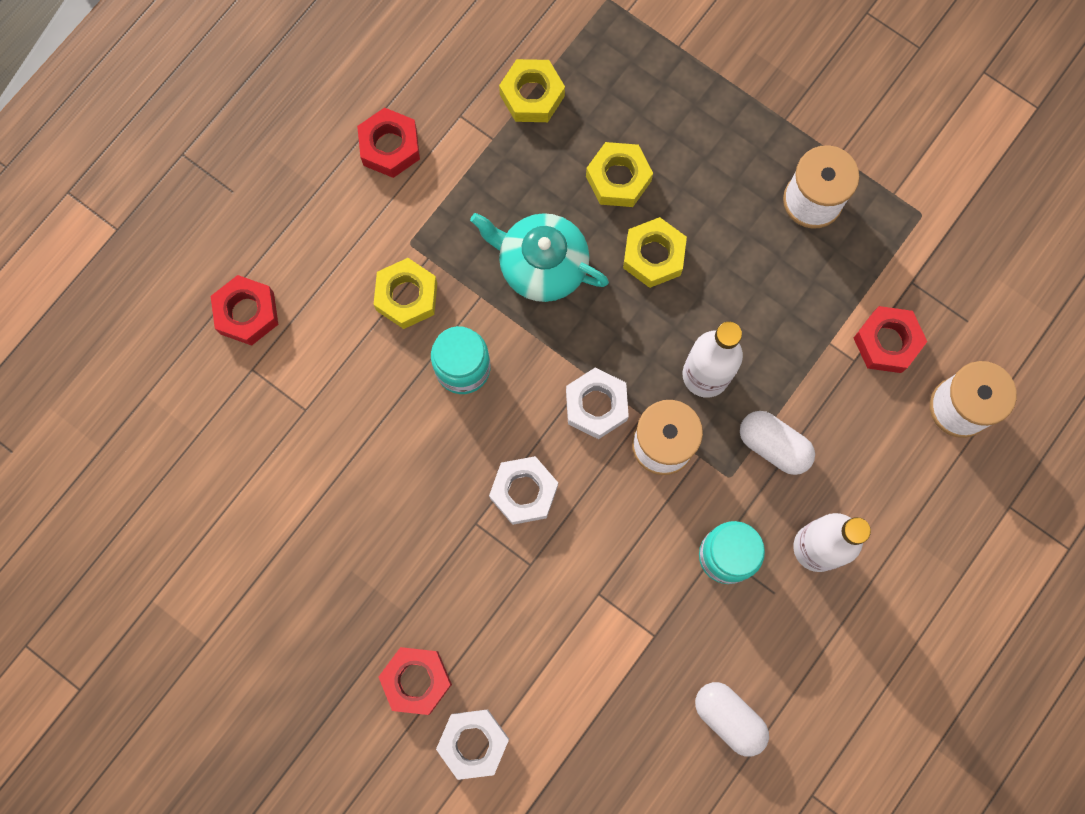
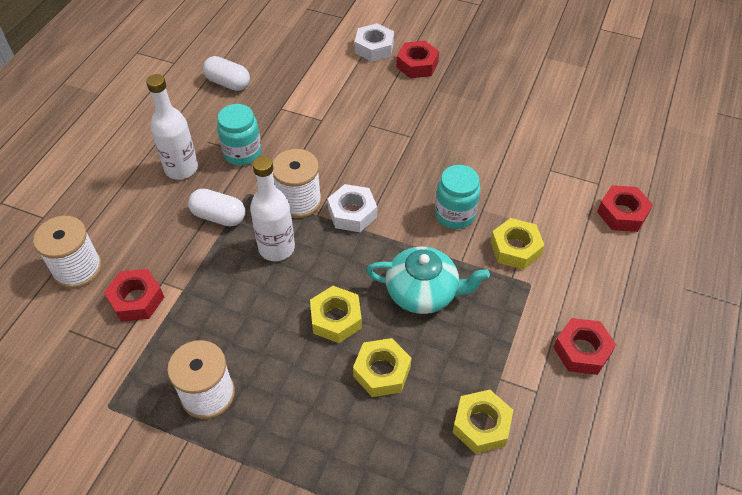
camera: 165 degrees right, 25 degrees down
(524, 492) = (386, 157): white nut -> none

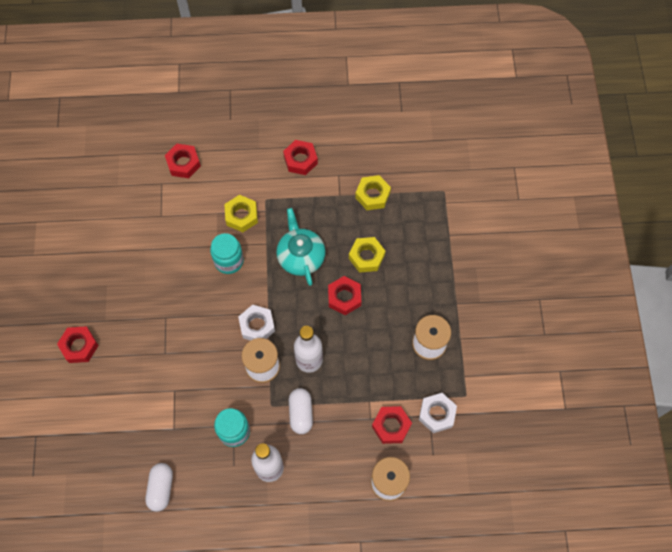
camera: 115 degrees left, 15 degrees up
(336, 319) = (344, 297): yellow nut -> red nut
(374, 48) = (69, 390): white nut -> white nut (437, 414)

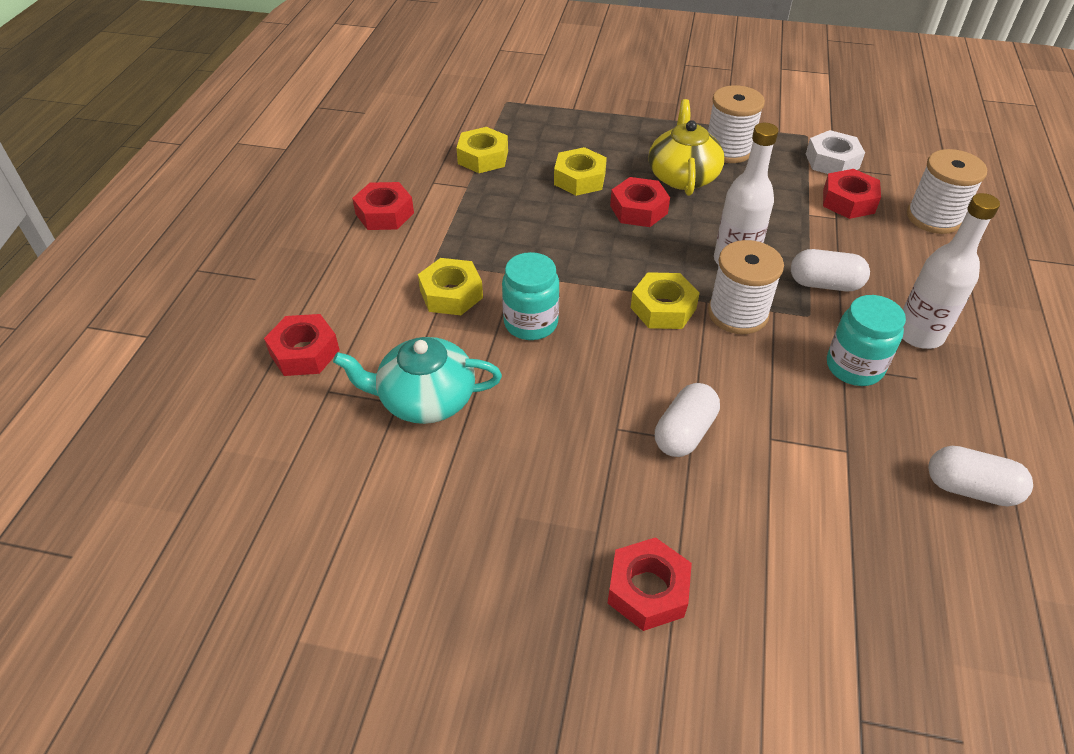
camera: 75 degrees left, 20 degrees down
(169, 349) = (684, 432): none -> white capsule
(257, 326) = (663, 308): white nut -> yellow nut
(301, 256) = (554, 240): turquoise teapot -> turquoise teapot (425, 399)
(388, 318) = (682, 176): none -> yellow teapot

